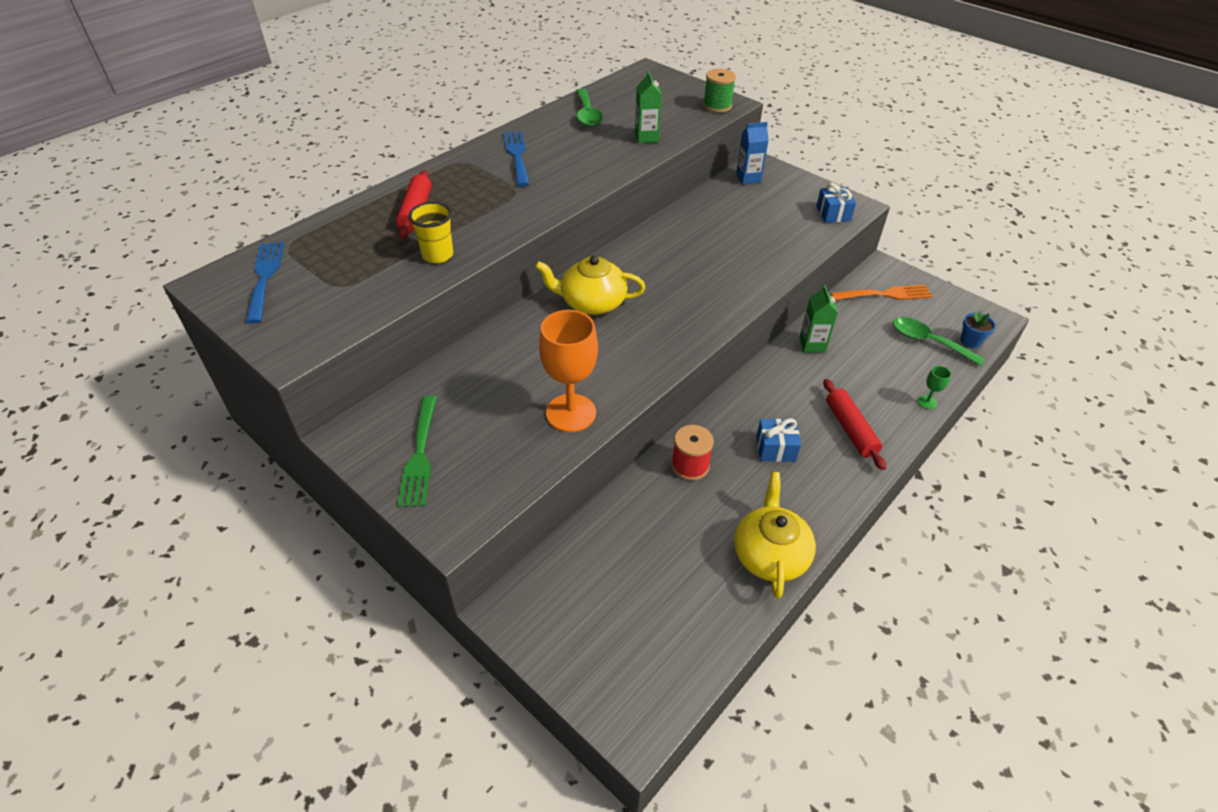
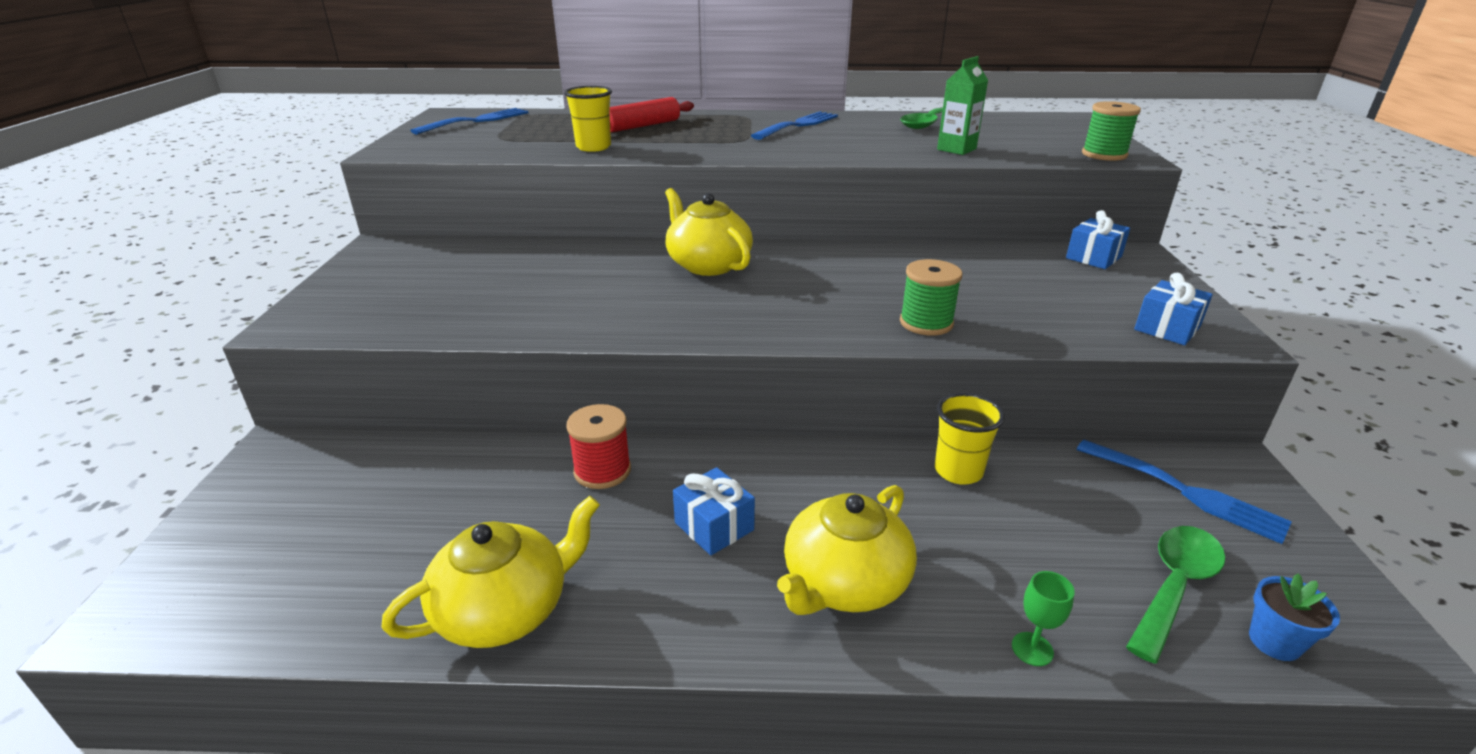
camera: 50 degrees right, 15 degrees down
(420, 455) = (382, 277): green fork -> none
(571, 413) = (519, 316): orange goblet -> none
(748, 178) = (1093, 257): blue carton -> blue gift
(753, 273) = (926, 323): none -> green spool
(812, 345) = (958, 471): green carton -> yellow cup
(850, 429) = (844, 583): red rolling pin -> yellow teapot
(885, 294) = (1186, 492): orange fork -> blue fork
(928, 342) = (1174, 587): green spoon -> green spoon turned 45 degrees clockwise

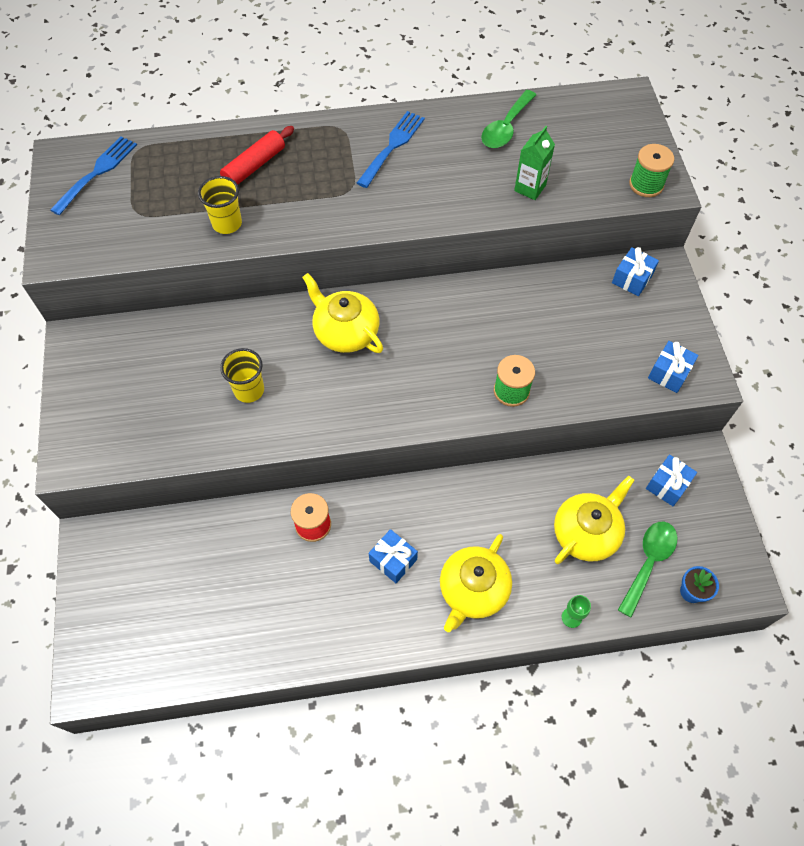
camera: 10 degrees left, 30 degrees up
(505, 609) = (293, 641): yellow teapot -> yellow teapot (586, 533)
(958, 471) = (534, 488): yellow cup -> yellow cup (249, 390)
(1186, 492) = (667, 485): blue fork -> blue gift

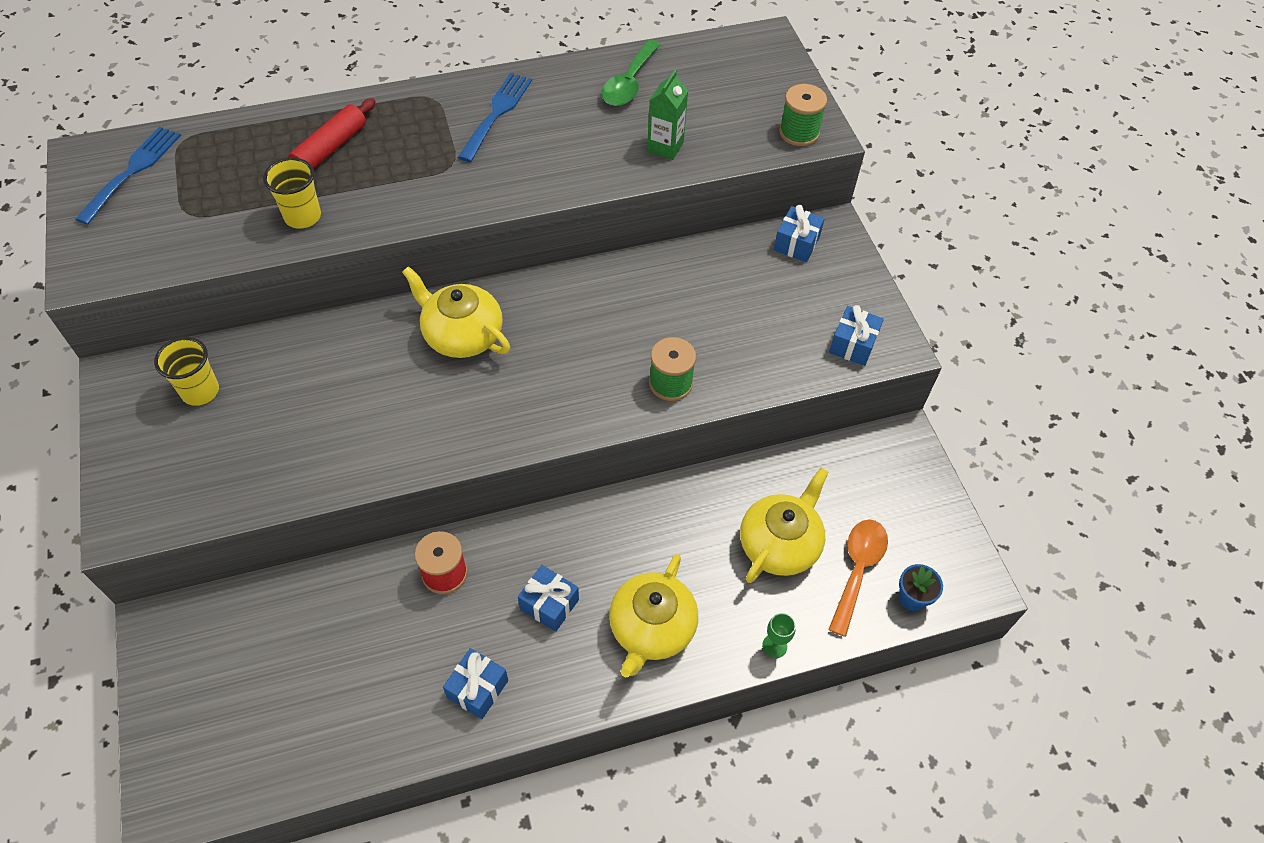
camera: 10 degrees left, 5 degrees down
(249, 390) = (348, 415): yellow cup -> yellow cup (200, 391)
(648, 563) = (857, 570): green spoon -> orange spoon
(667, 485) = (868, 478): blue gift -> blue gift (477, 689)

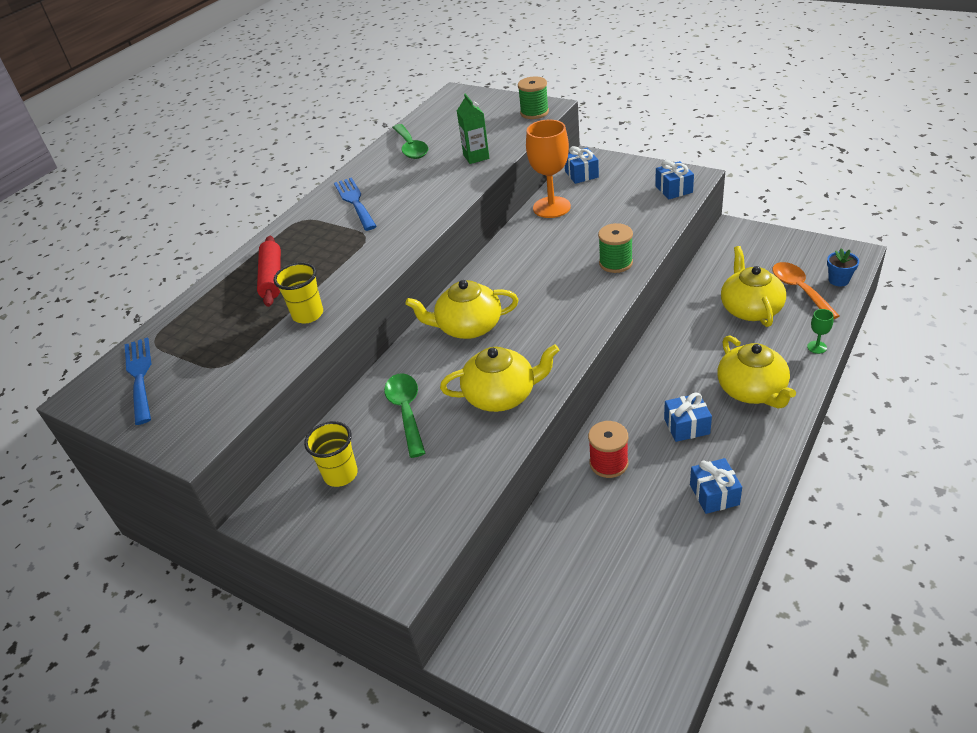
camera: 35 degrees left, 15 degrees down
(311, 377) = (406, 411): none -> green spoon
(392, 433) = (501, 395): none -> yellow teapot
(711, 261) = (551, 207): none -> orange goblet

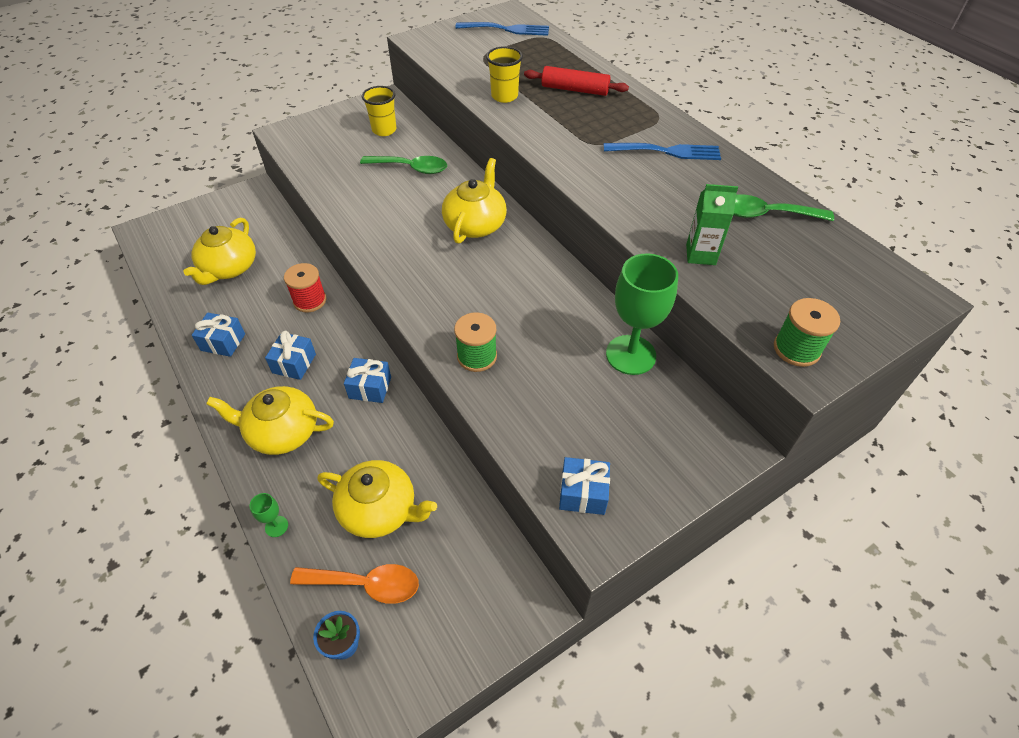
camera: 110 degrees right, 10 degrees up
(501, 395) = (377, 215): yellow teapot -> yellow teapot (229, 268)
(551, 207) = (630, 355): orange goblet -> green goblet
(581, 174) = (693, 418): blue gift -> blue gift (370, 388)

